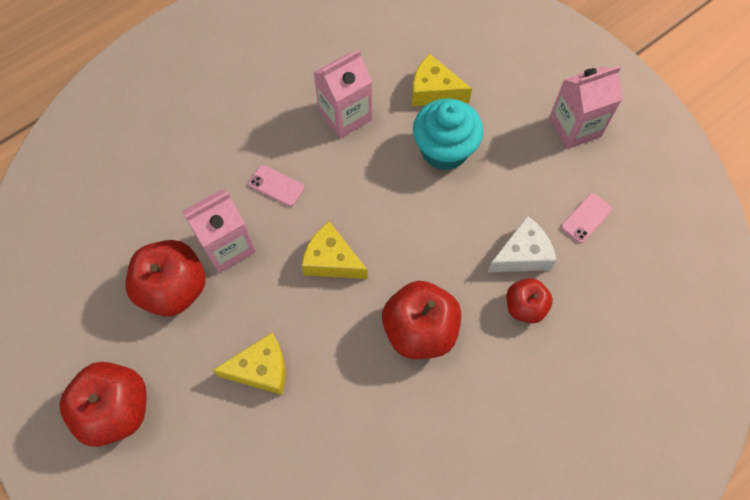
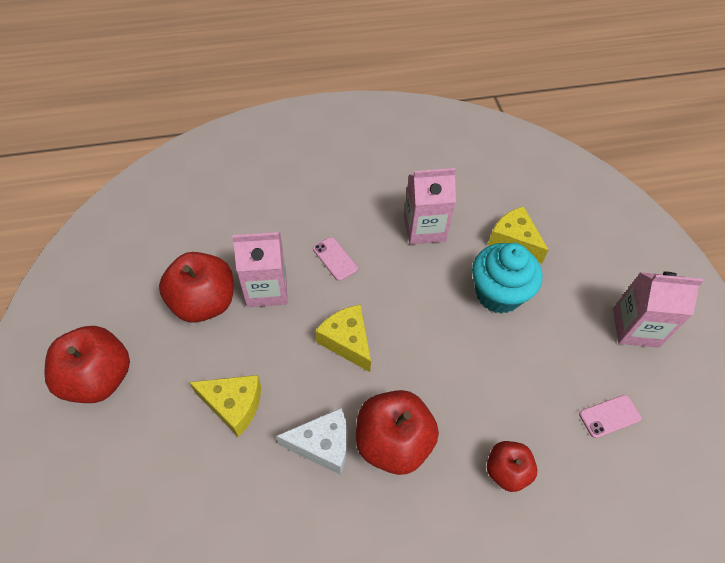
camera: 25 degrees right, 10 degrees down
(522, 255) = (527, 420): white cheese -> white cheese (323, 445)

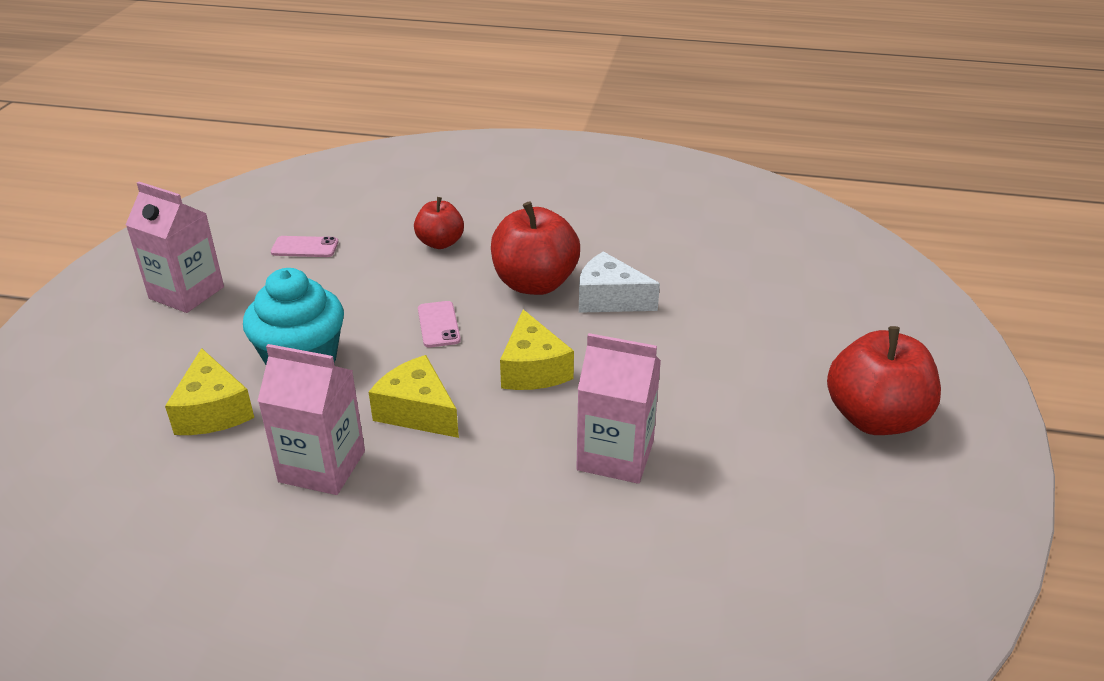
camera: 155 degrees left, 20 degrees down
(204, 302) = (716, 464): red apple -> none
(233, 405) = (699, 351): yellow cheese -> yellow cheese (417, 411)
(335, 259) = (491, 465): pink phone -> pink phone (438, 324)

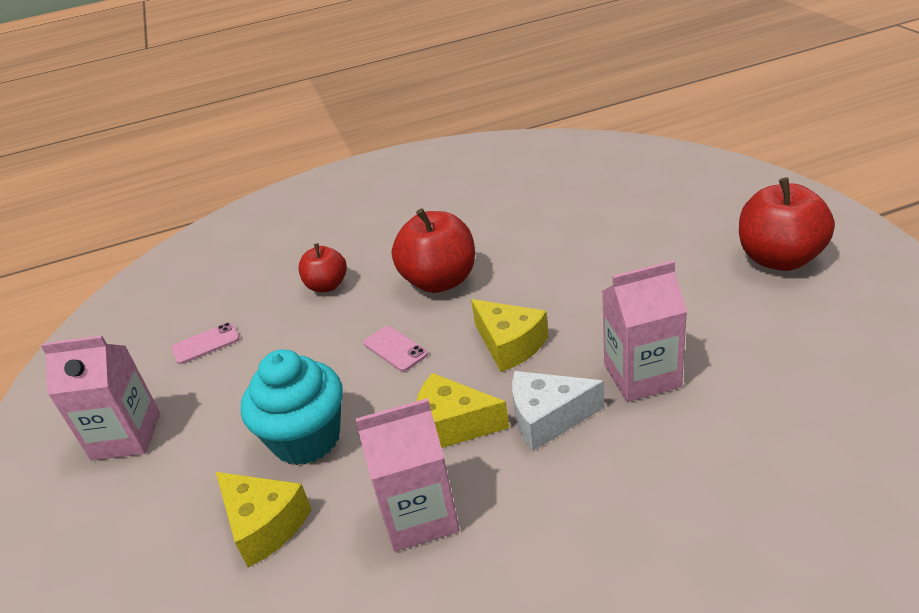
camera: 25 degrees left, 0 degrees up
(609, 299) = (510, 265): white cheese -> white cheese (548, 418)

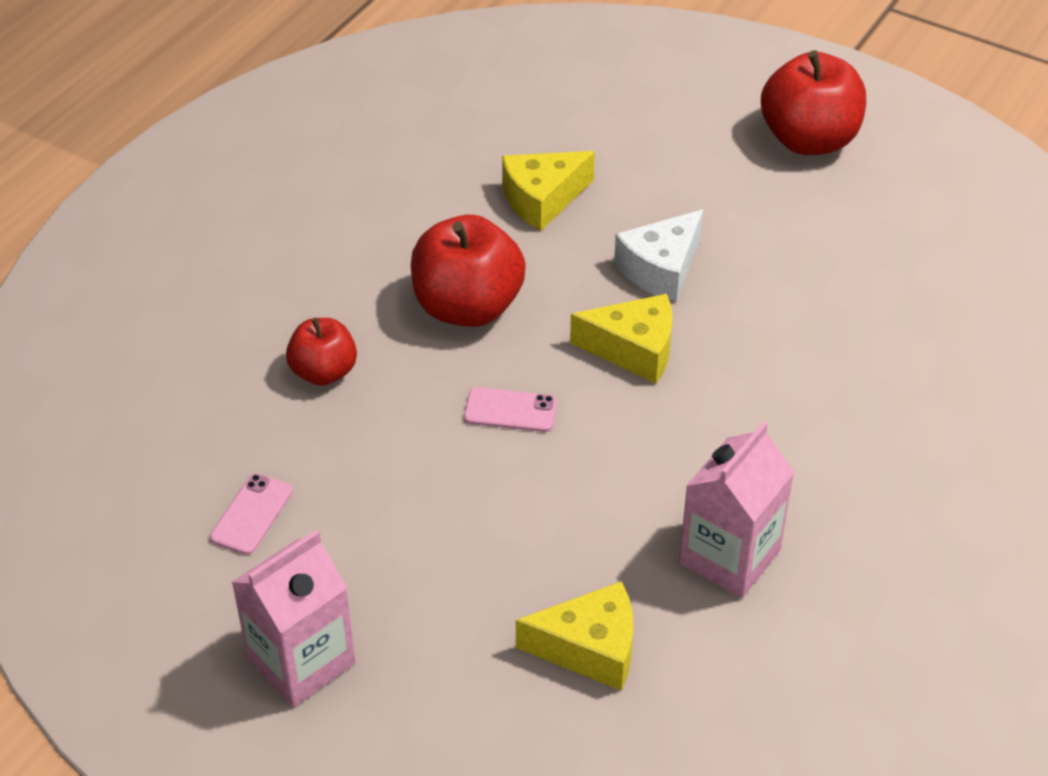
camera: 45 degrees left, 10 degrees up
(306, 439) = (528, 550): turquoise cupcake -> none
(453, 425) = (668, 460): yellow cheese -> yellow cheese (542, 199)
(548, 418) = (751, 408): white cheese -> white cheese (661, 269)
(642, 375) = (795, 325): pink carton -> none

